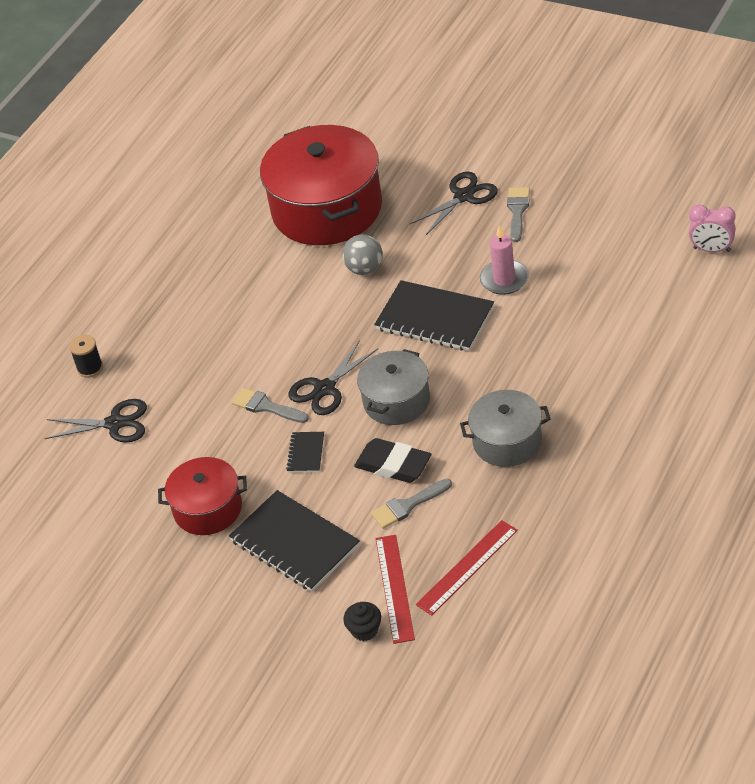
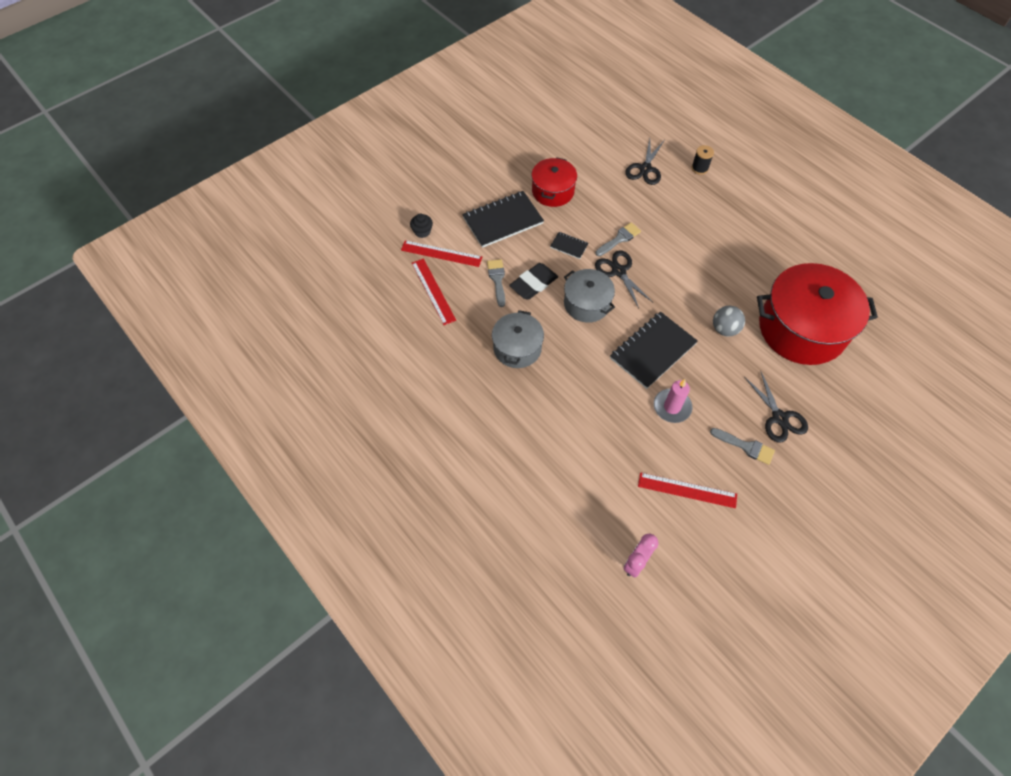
camera: 105 degrees right, 15 degrees up
(602, 238) = (687, 490): none -> red ruler

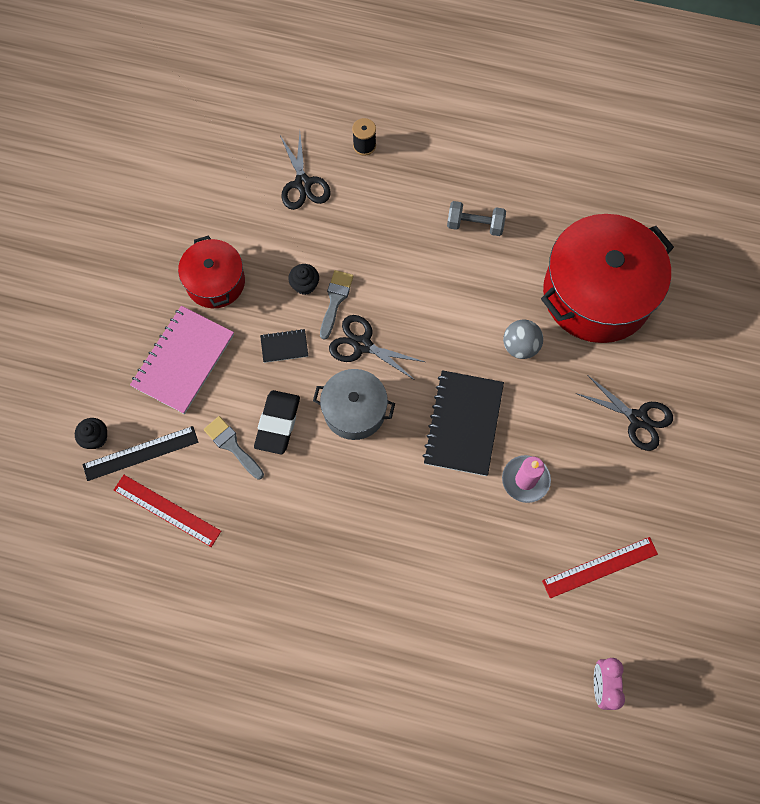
camera: 35 degrees left, 10 degrees up
(441, 253) = (140, 453): red ruler -> black ruler
(503, 221) = (183, 361): black notebook -> pink notebook
(517, 348) = (315, 519): grey pot -> none
(606, 221) = (305, 285): none -> black cupcake
(742, 246) = (475, 225): none -> grey dumbbell
(745, 446) = (625, 476): grey brush -> none

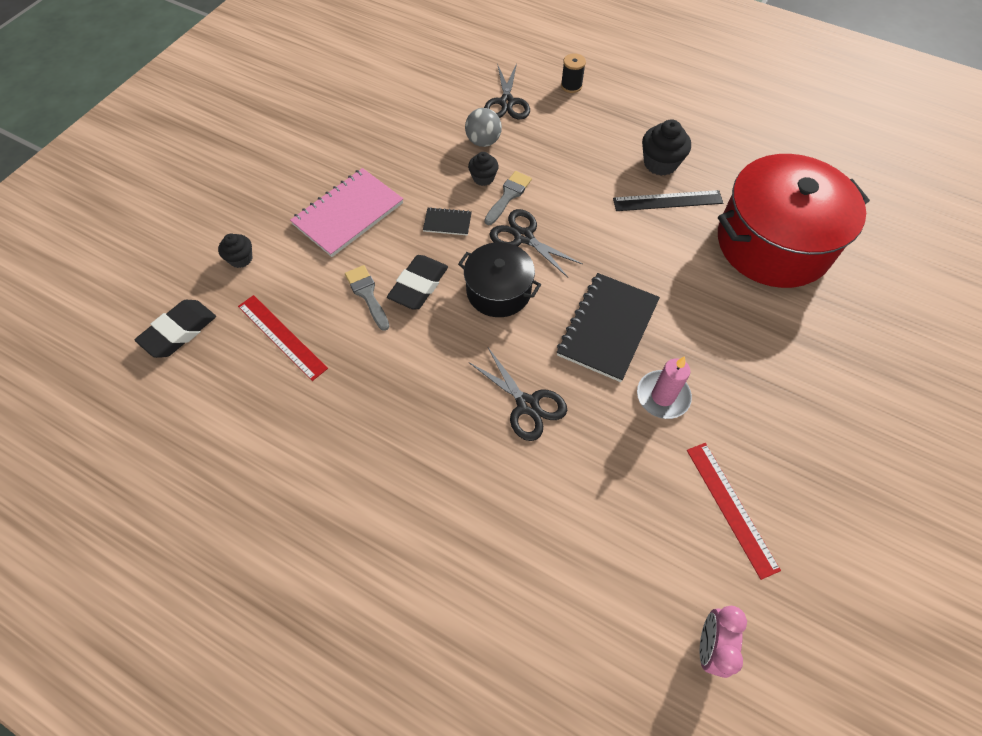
camera: 15 degrees right, 10 degrees down
(67, 530) = (179, 331): none -> black eraser
(140, 453) = (277, 281): black ruler -> black ruler (667, 201)
(215, 282) = (401, 159): red pot -> none
(354, 410) = (498, 291): grey pot -> black pot
(475, 225) = (660, 163): grey dumbbell -> black cupcake
(520, 346) = (683, 272): grey ball -> grey ball (483, 141)
(600, 567) = (731, 508): red ruler -> red ruler turned 75 degrees clockwise
(638, 419) = (799, 366): black scissors -> black scissors (527, 405)

